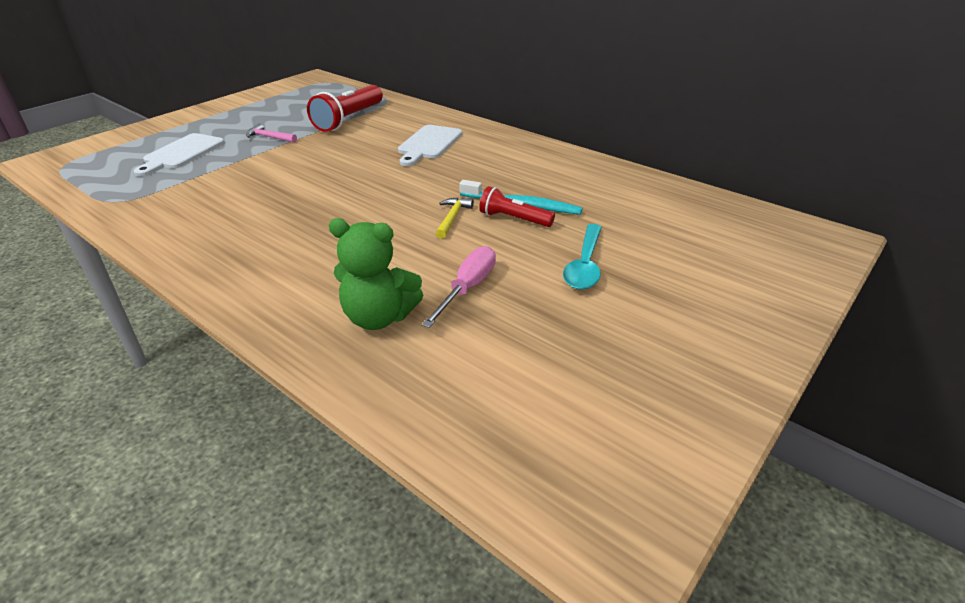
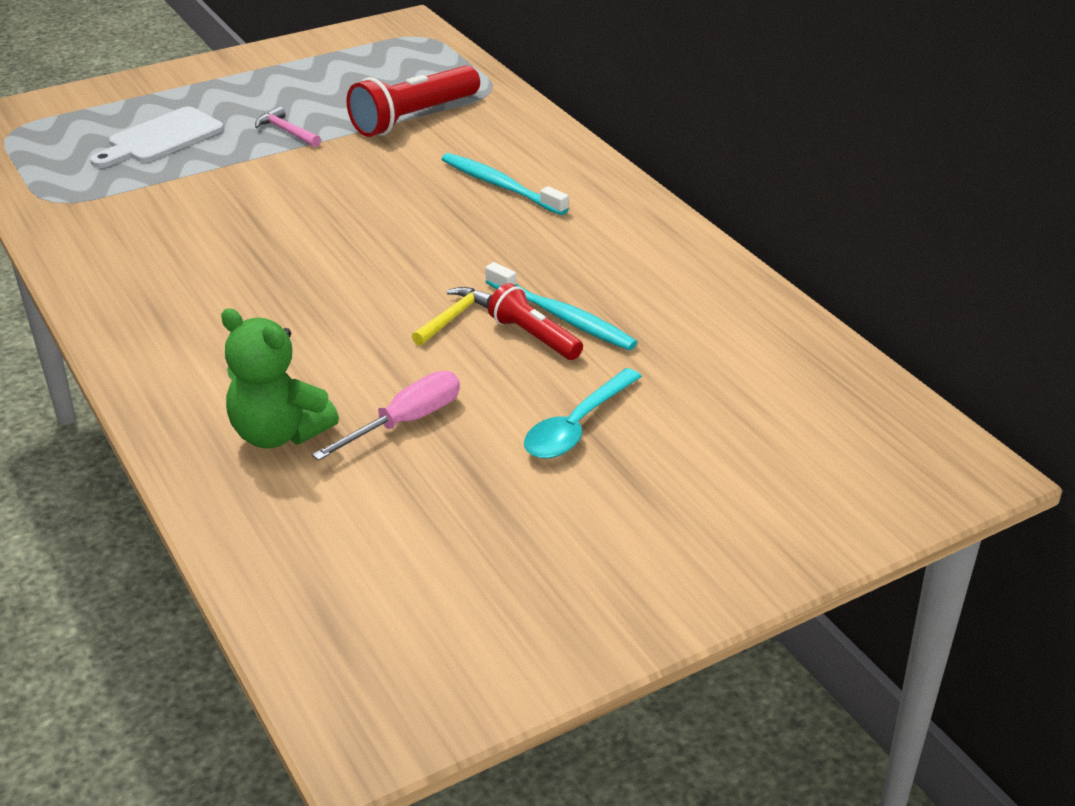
camera: 20 degrees right, 0 degrees up
(429, 144) = (501, 186): white cutting board -> turquoise toothbrush

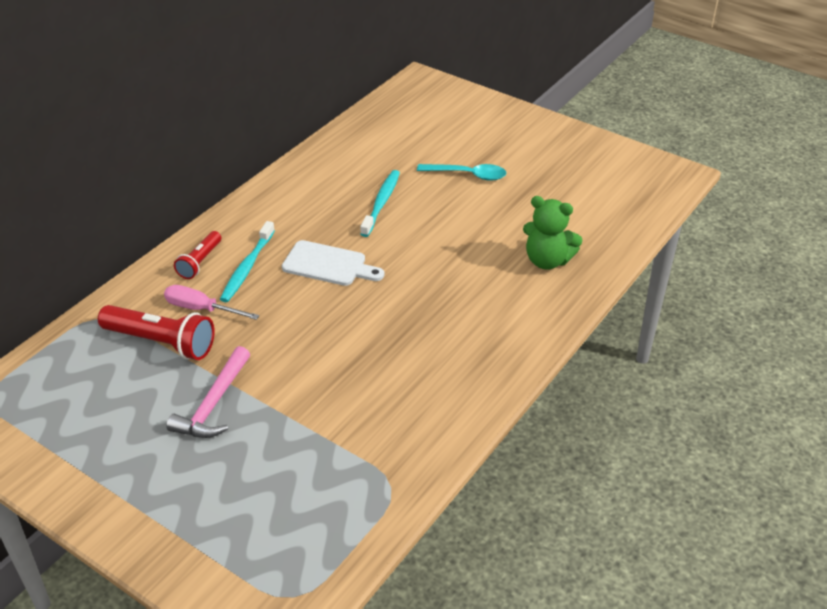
camera: 115 degrees left, 5 degrees up
(161, 138) = (259, 476): white cutting board -> white cutting board (328, 265)
(279, 433) = (547, 260): green teddy bear -> green teddy bear turned 105 degrees clockwise
(287, 131) = (214, 404): pink hammer -> pink hammer, size x1.68
(406, 422) = (505, 224): pink screwdriver -> pink screwdriver (201, 309)
(453, 317) = (407, 239): yellow hammer -> none
(534, 337) = (406, 207): red flashlight -> red flashlight (200, 262)

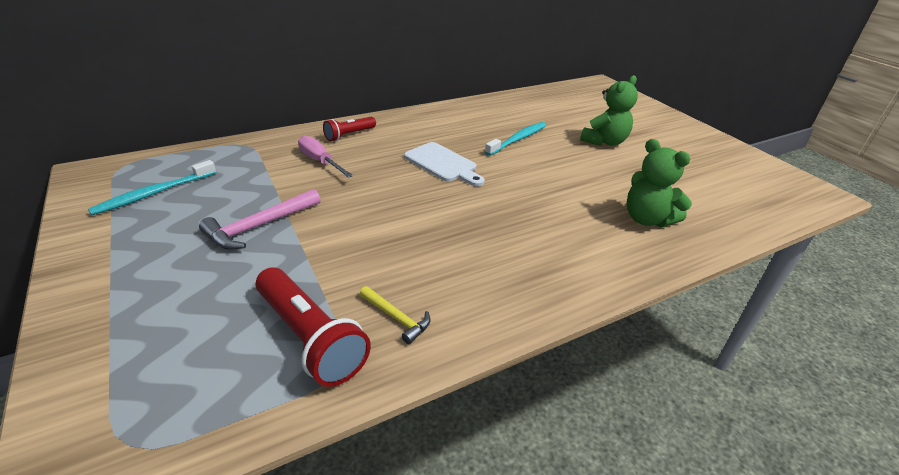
camera: 25 degrees right, 5 degrees down
(161, 342) = (269, 172): red flashlight -> red flashlight (310, 337)
(247, 267) = (380, 147): turquoise toothbrush -> turquoise toothbrush (155, 193)
(403, 434) = (397, 318): none -> yellow hammer
(468, 175) = (604, 142): turquoise spoon -> green teddy bear

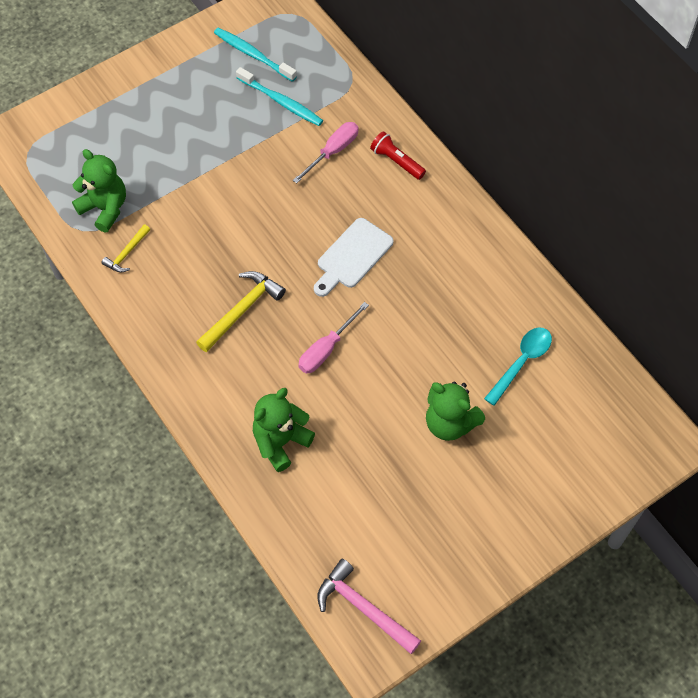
camera: 85 degrees right, 25 degrees up
(259, 226) = (219, 141): pink hammer -> pink hammer (363, 608)
(310, 337) = (105, 208): red flashlight -> green teddy bear
(496, 229) = (242, 310): none -> yellow hammer
(517, 139) = (430, 326): turquoise toothbrush -> turquoise toothbrush (281, 101)
(541, 186) = (326, 349): none -> pink screwdriver
(548, 113) = (521, 362): none -> turquoise spoon

